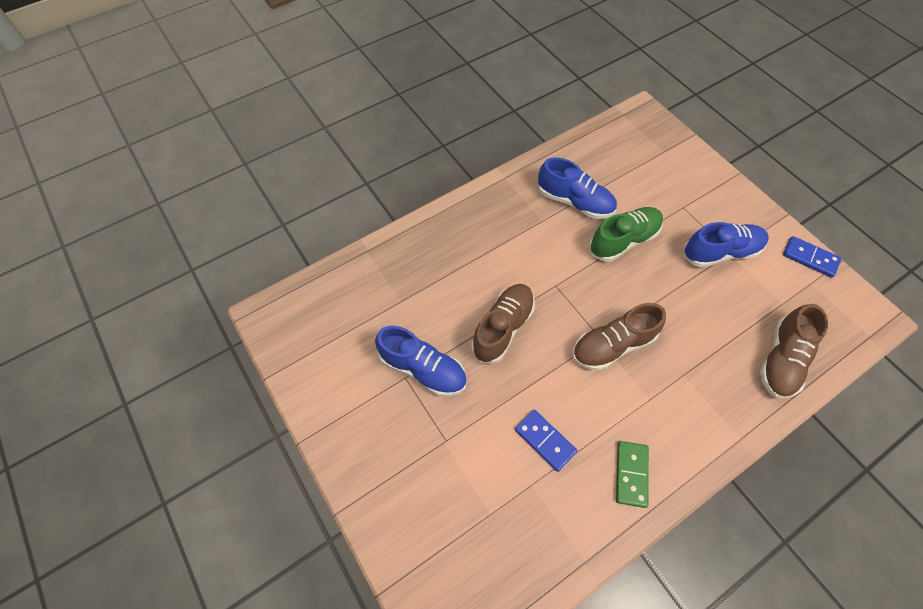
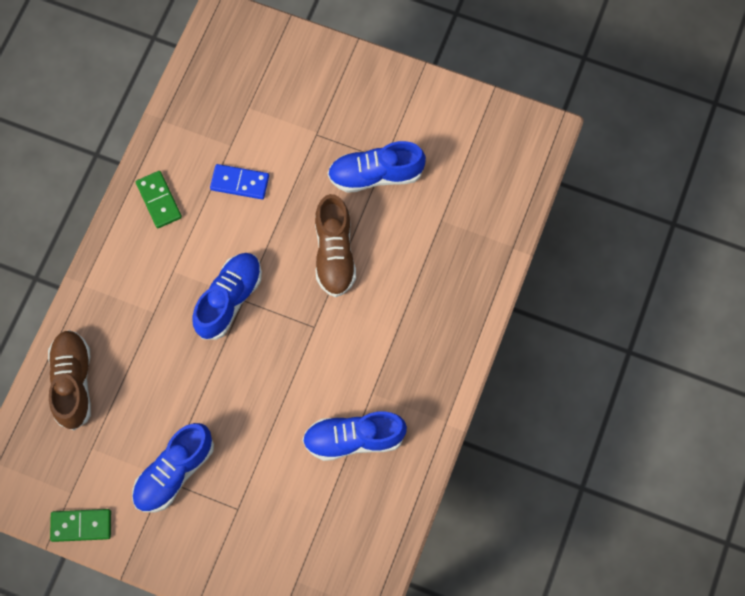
camera: 145 degrees right, 10 degrees up
(612, 345) = (229, 299): brown shoe -> blue shoe
(623, 240) = (277, 422): green shoe -> none
(810, 258) = (81, 525): blue domino -> green domino

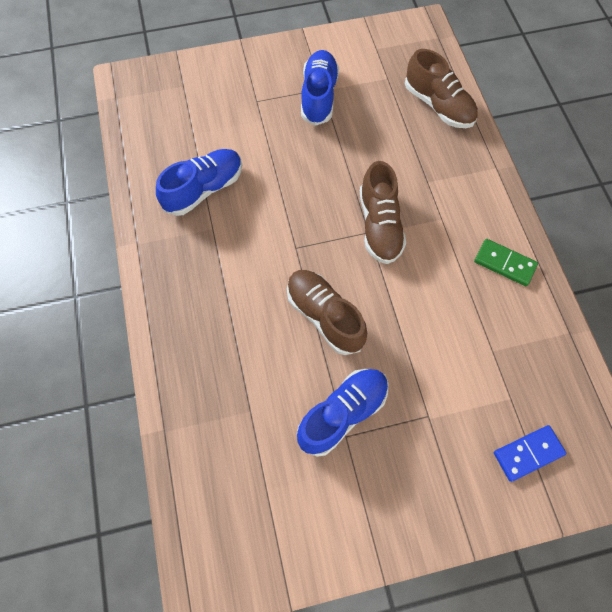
camera: 145 degrees right, 5 degrees down
(81, 525) = (352, 37): green domino -> none
(229, 299) = (379, 225): blue shoe -> brown shoe
(240, 183) = (454, 322): blue domino -> blue domino (528, 453)

